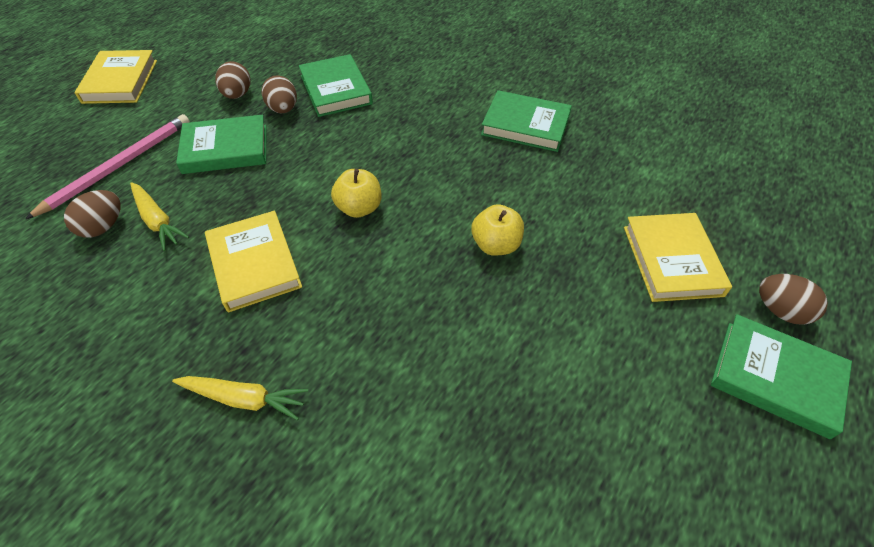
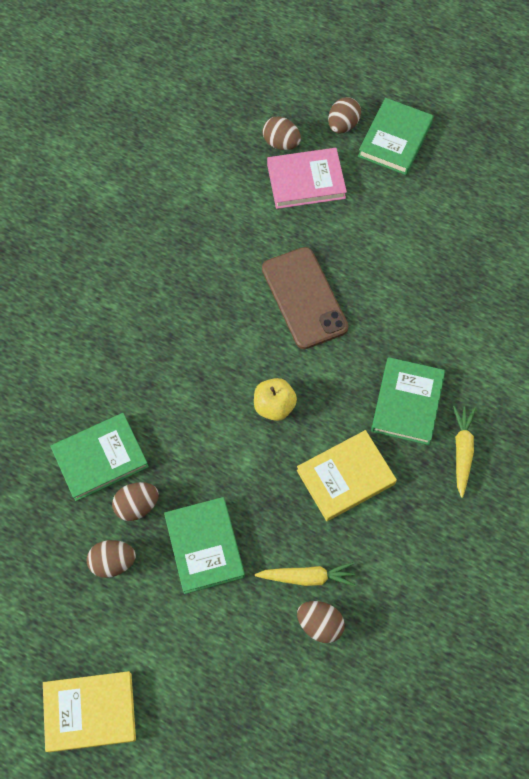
camera: 95 degrees left, 15 degrees up
(119, 166) = (238, 646): pink pencil -> none
(157, 221) = (307, 577): yellow carrot -> yellow carrot turned 45 degrees clockwise
(496, 245) = (304, 298): yellow apple -> brown phone
(525, 125) = (152, 275): green book -> green book (407, 403)
(672, 260) = (306, 181): yellow book -> pink book
(727, 239) = (281, 143): none -> brown egg

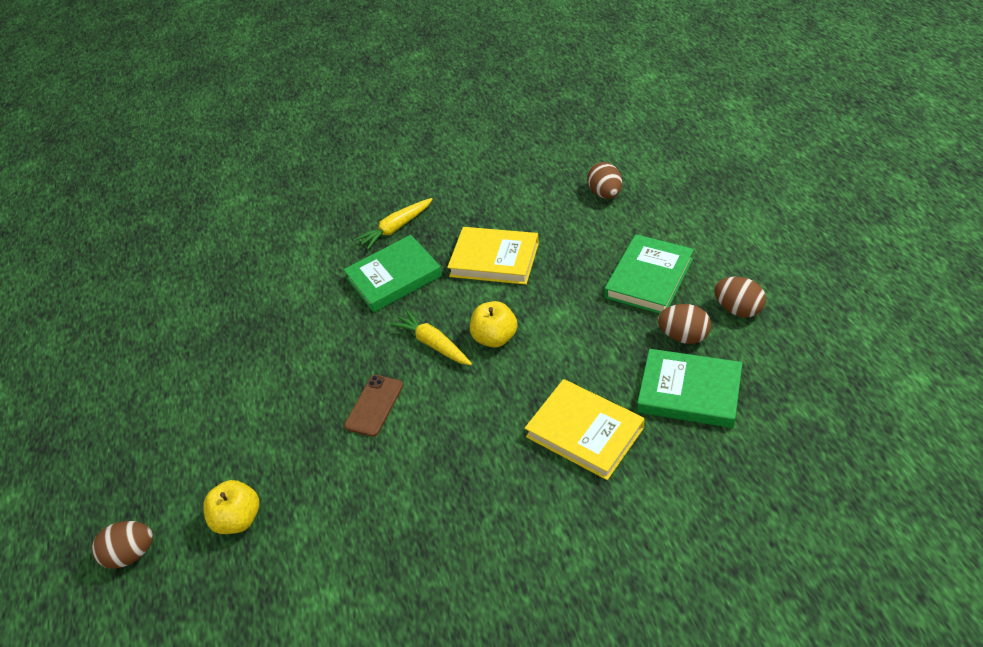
camera: 130 degrees left, 20 degrees down
(90, 712) = (827, 231): yellow book -> yellow book (585, 432)
(281, 143) = (206, 585): brown egg -> none
(304, 298) = (374, 405): brown phone -> brown phone, size x0.55
(306, 181) = (239, 519): pink book -> yellow apple
(307, 577) = (587, 221): yellow carrot -> yellow carrot (433, 344)
(395, 139) = (115, 496): green book -> none

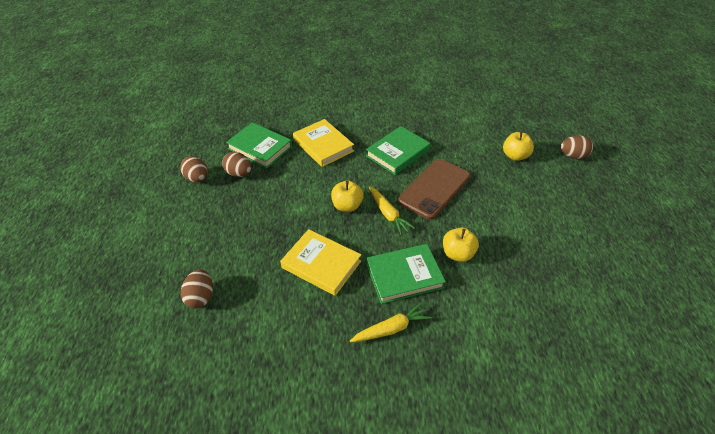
camera: 170 degrees left, 0 degrees up
(333, 320) = (457, 254): none -> yellow apple
(374, 405) = (434, 189): brown phone -> brown phone, size x1.82
(649, 278) = (228, 213): green book -> green book (398, 153)

